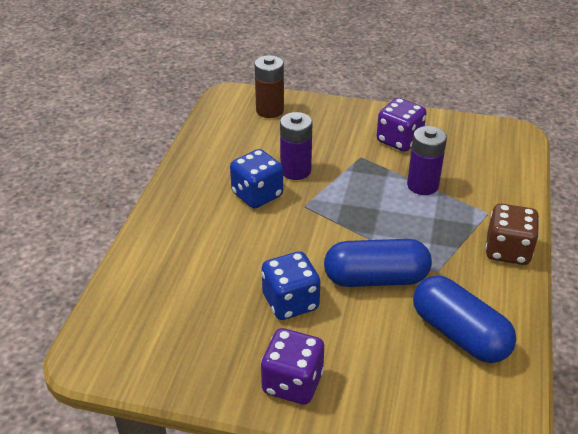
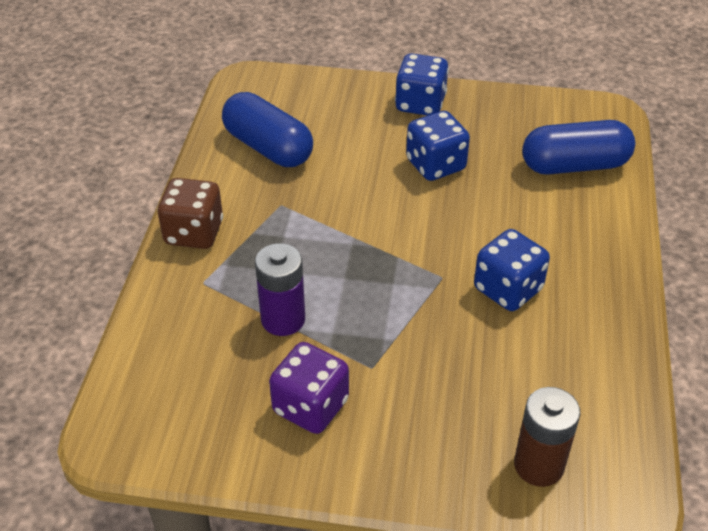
camera: 175 degrees right, 5 degrees up
(292, 383) = (420, 104): purple dice -> blue dice
(295, 171) = (465, 333): purple battery -> none
(376, 278) = (348, 193): blue capsule -> blue capsule (574, 165)

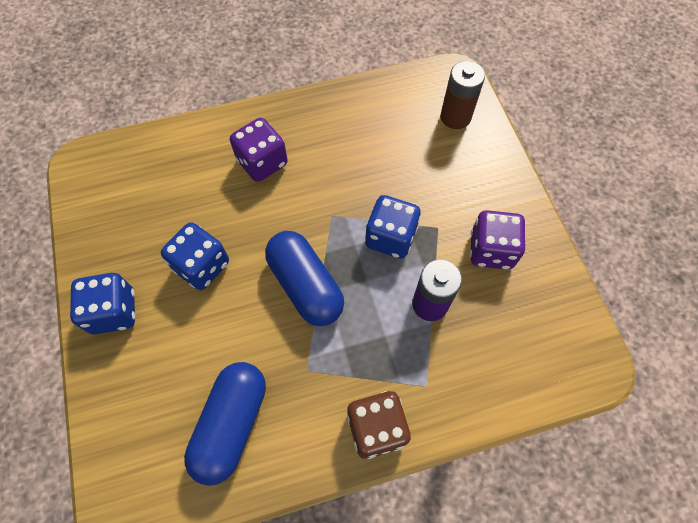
camera: 115 degrees left, 20 degrees up
(508, 289) = (323, 172): blue dice -> blue dice (390, 237)
(546, 241) = (262, 162): none -> purple dice
(574, 165) = (164, 167): blue capsule -> blue capsule (305, 285)

